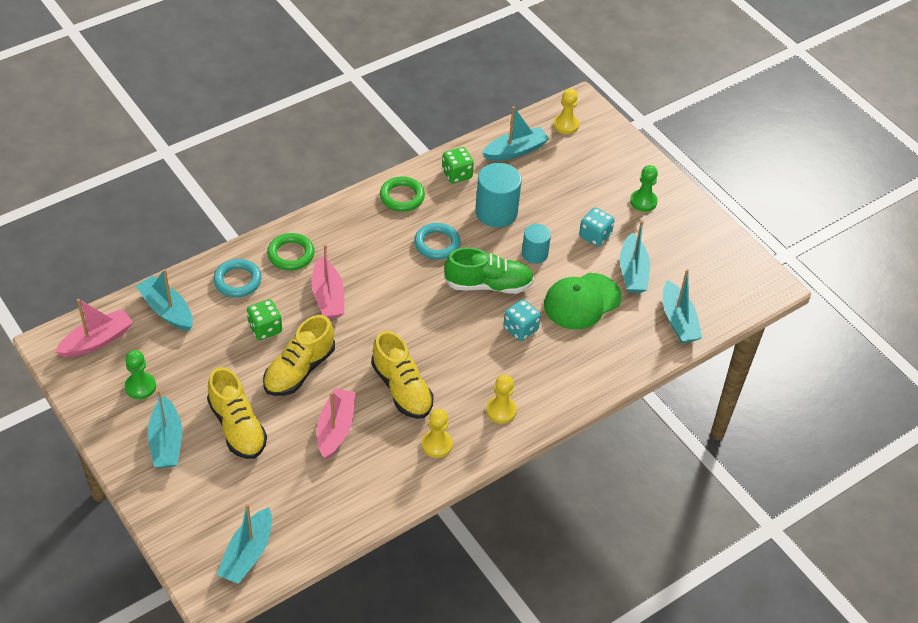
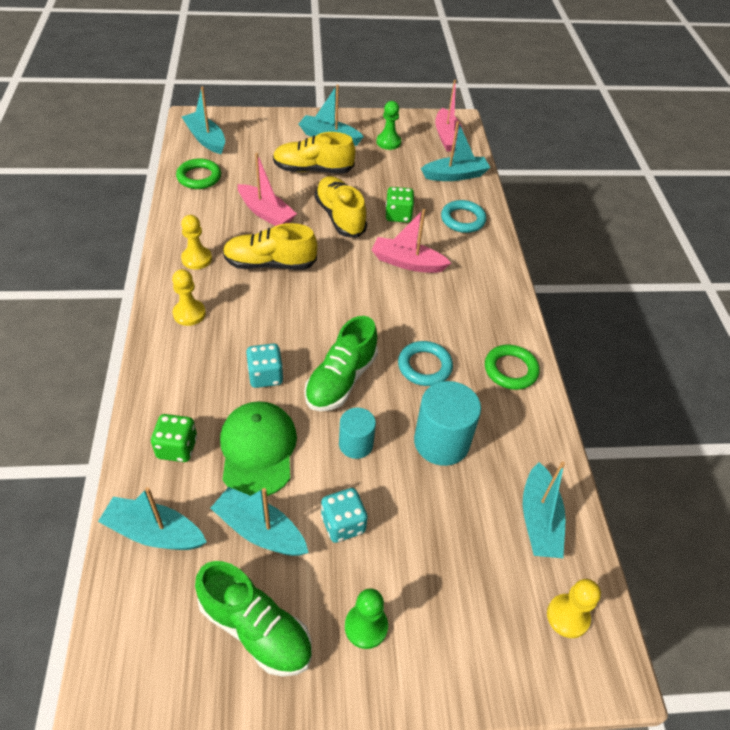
camera: 120 degrees right, 0 degrees up
(291, 254) = (474, 260): green ring -> green ring (199, 177)
(457, 174) = (523, 435): green dice -> green dice (177, 448)
(685, 245) = (256, 629): none -> green shoe

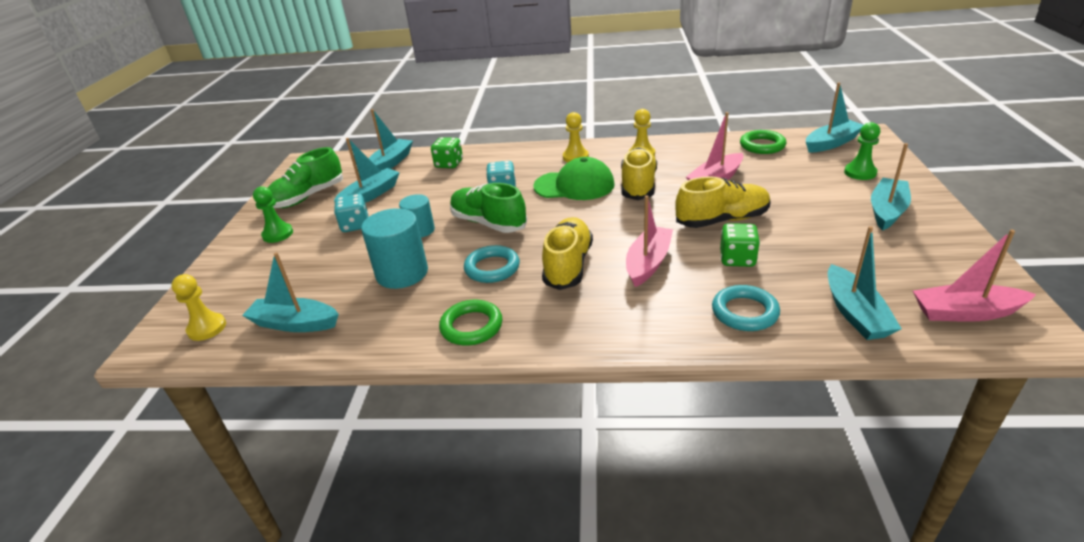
camera: 105 degrees right, 15 degrees down
(258, 450) = (434, 191): green cap -> green cap (574, 185)
(313, 170) = (807, 202): yellow shoe -> yellow shoe (568, 265)
(388, 142) = (908, 255): green pawn -> green pawn (860, 173)

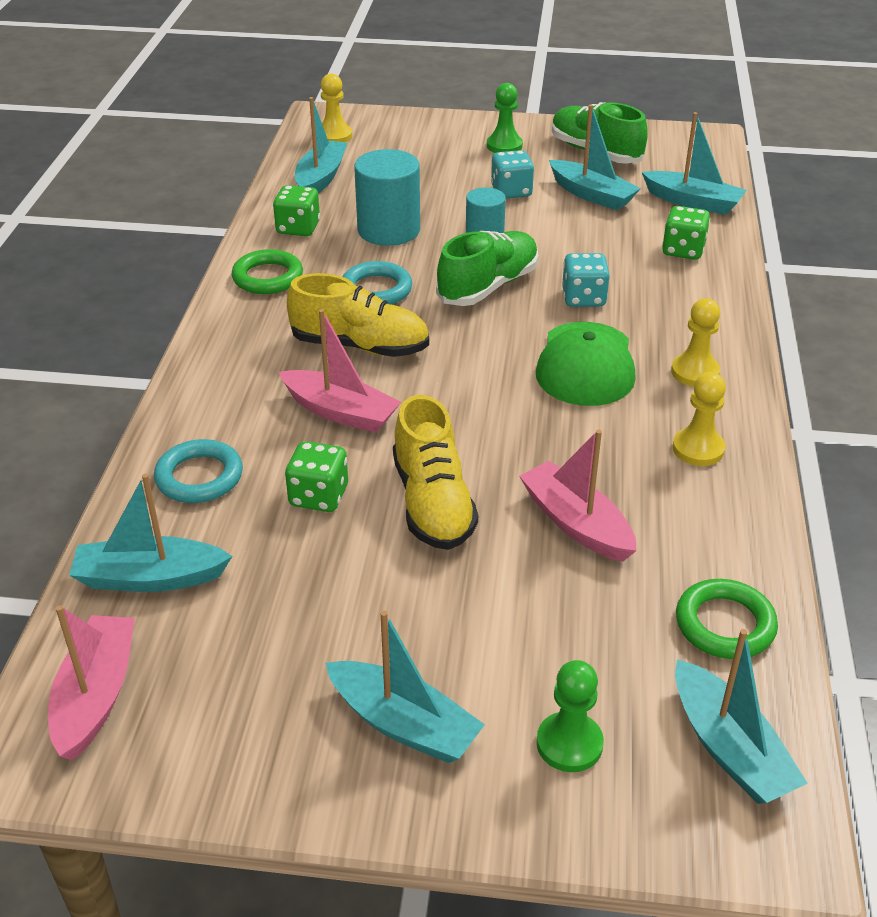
camera: 90 degrees right, 5 degrees up
(388, 323) = (298, 228): none -> green dice
(638, 185) = (572, 430): yellow shoe -> none

